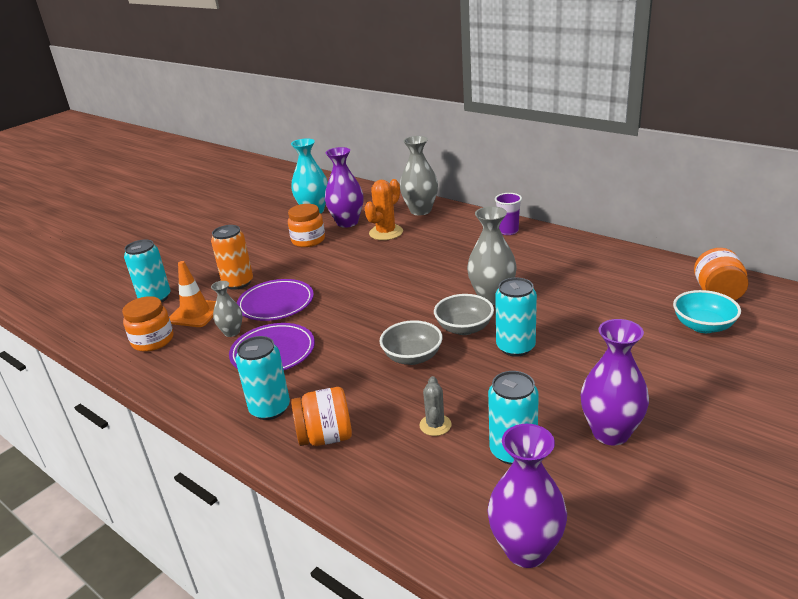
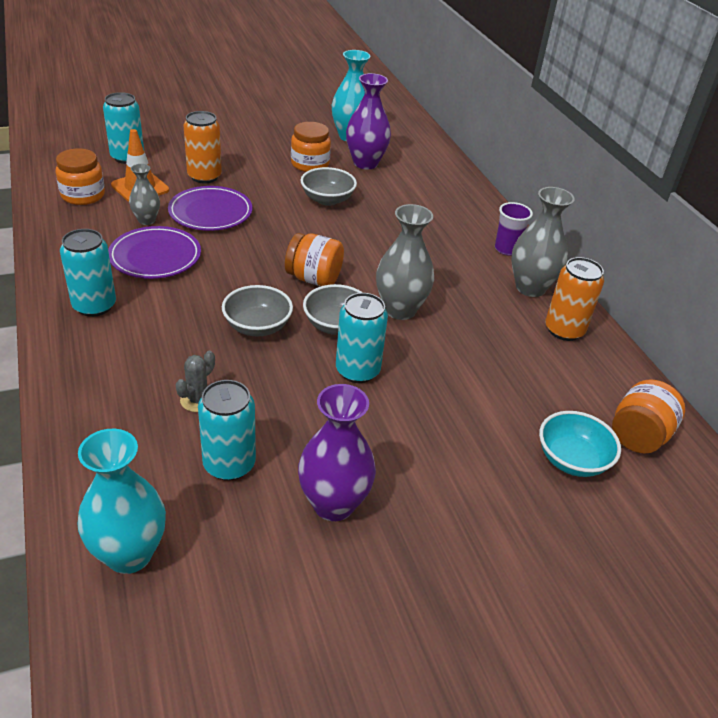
camera: 25 degrees right, 10 degrees up
(325, 437) = (104, 356): orange jar -> orange jar (314, 279)
(351, 256) = (327, 199): none -> grey bowl
(386, 232) = (387, 191): orange cactus -> none
(420, 211) = (448, 184): grey vase -> grey vase (530, 288)
(526, 550) = (129, 554): purple vase -> turquoise vase
(602, 259) = (564, 330): none -> orange can

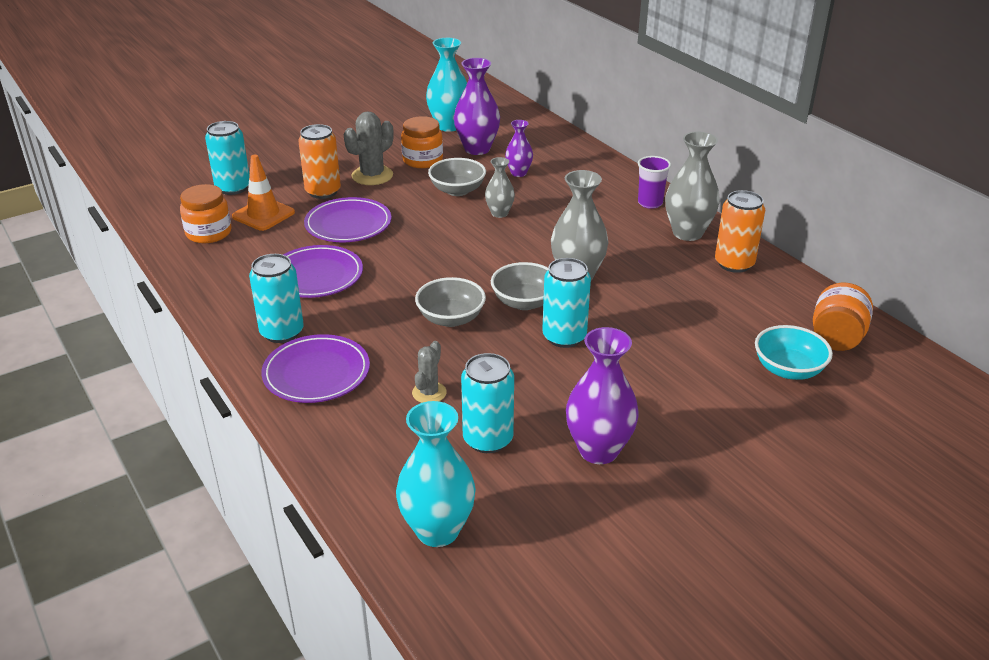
camera: 10 degrees left, 5 degrees down
(103, 355) = (316, 373): none -> purple plate
(146, 220) = (288, 244): grey vase -> grey vase (499, 213)
(256, 170) = (372, 176): none -> grey cactus
(314, 279) = (482, 265): orange jar -> none
(393, 194) = (518, 173): none -> purple vase

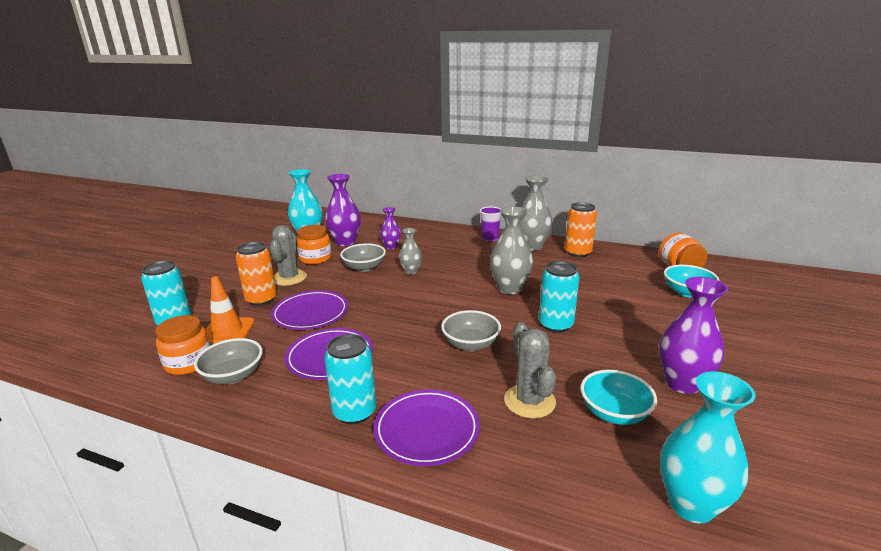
camera: 35 degrees left, 10 degrees down
(429, 393) = (529, 401): grey cactus -> grey cactus, size x1.64
(488, 439) = (614, 413): turquoise can -> turquoise bowl
(524, 302) = (502, 315): grey bowl -> grey bowl (233, 376)

